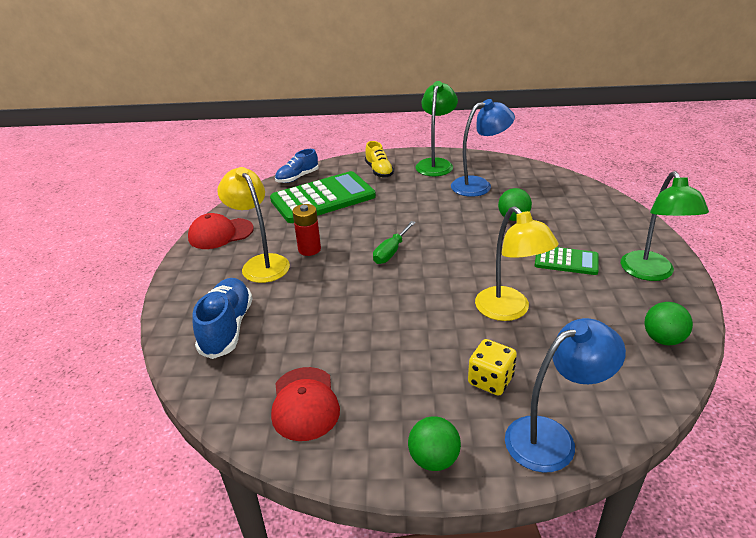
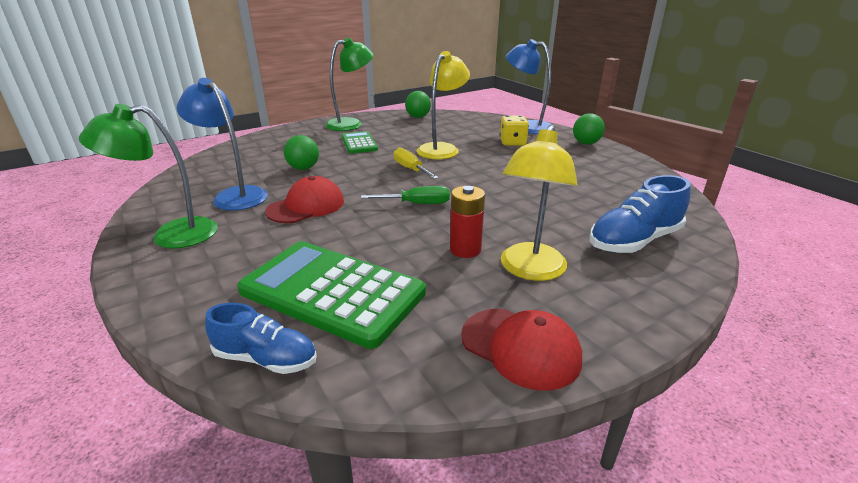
camera: 125 degrees left, 5 degrees down
(305, 403) = (624, 181): red cap -> red cap (306, 206)
(379, 171) = (208, 274): yellow shoe -> none
(464, 271) = (411, 169): none -> yellow screwdriver

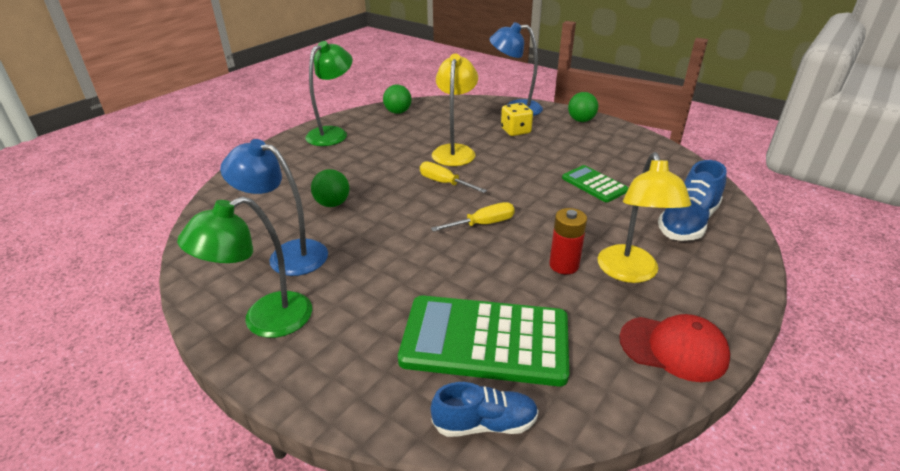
camera: 20 degrees left, 5 degrees up
(306, 206) = (377, 251): red cap -> none
(359, 143) = (364, 159): green calculator -> green calculator (594, 184)
(416, 204) = (483, 224): green screwdriver -> yellow screwdriver

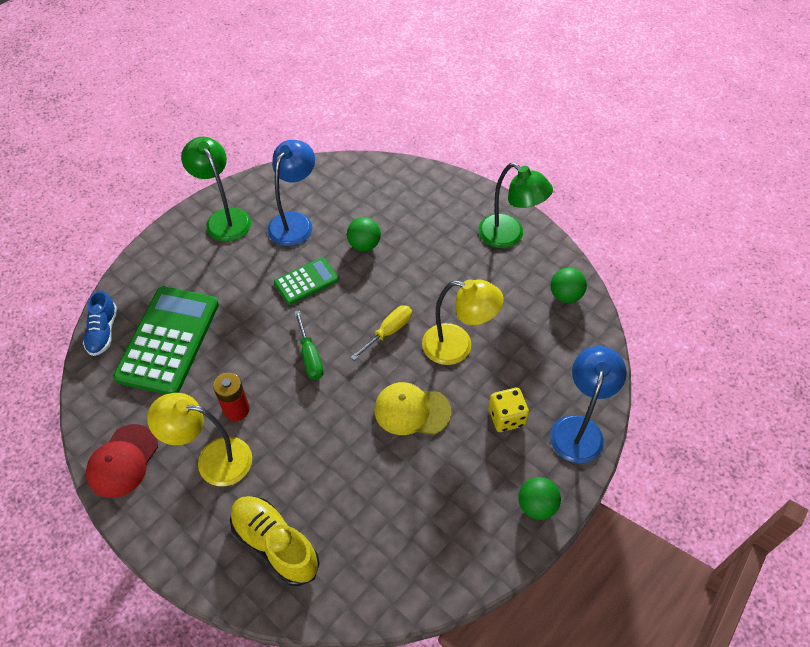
camera: 95 degrees right, 20 degrees up
(483, 224) = (310, 356): yellow screwdriver -> green screwdriver
(525, 167) = (411, 411): none -> yellow cap
(594, 184) = (365, 473): green calculator -> green calculator (306, 281)
(687, 223) = (275, 544): blue shoe -> yellow shoe

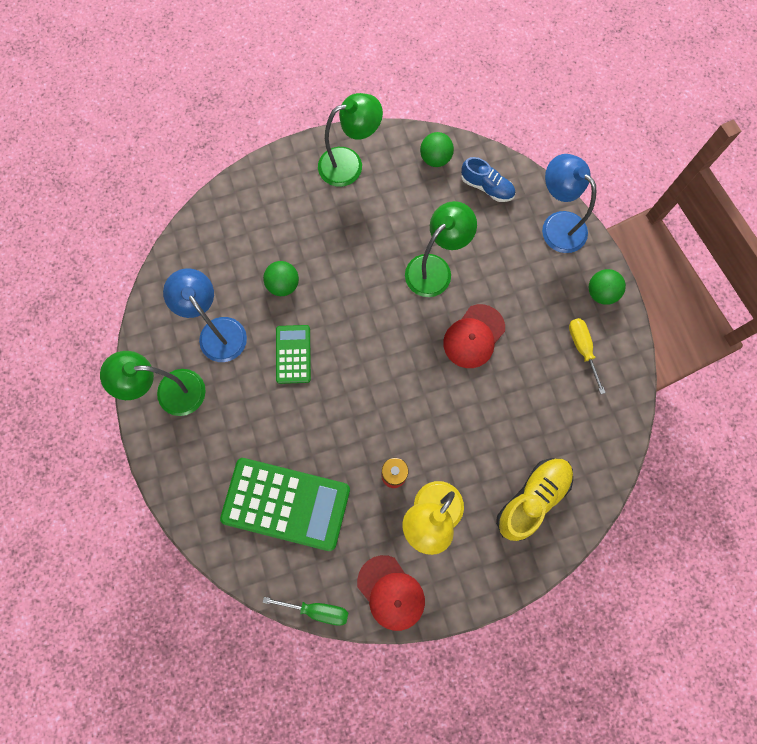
camera: 60 degrees left, 20 degrees up
(103, 332) = (240, 560): blue shoe -> blue shoe (487, 187)
(168, 340) = (286, 504): green calculator -> green calculator turned 150 degrees clockwise
(275, 544) = (532, 499): yellow shoe -> yellow shoe turned 150 degrees clockwise
(310, 356) = (375, 390): green screwdriver -> green screwdriver (316, 610)
(388, 332) = (388, 314): yellow screwdriver -> yellow screwdriver (582, 349)
(411, 411) = (474, 336): yellow cap -> red cap
(457, 346) = (435, 268): yellow lamp -> green lamp
(506, 417) = (519, 270): yellow dice -> none

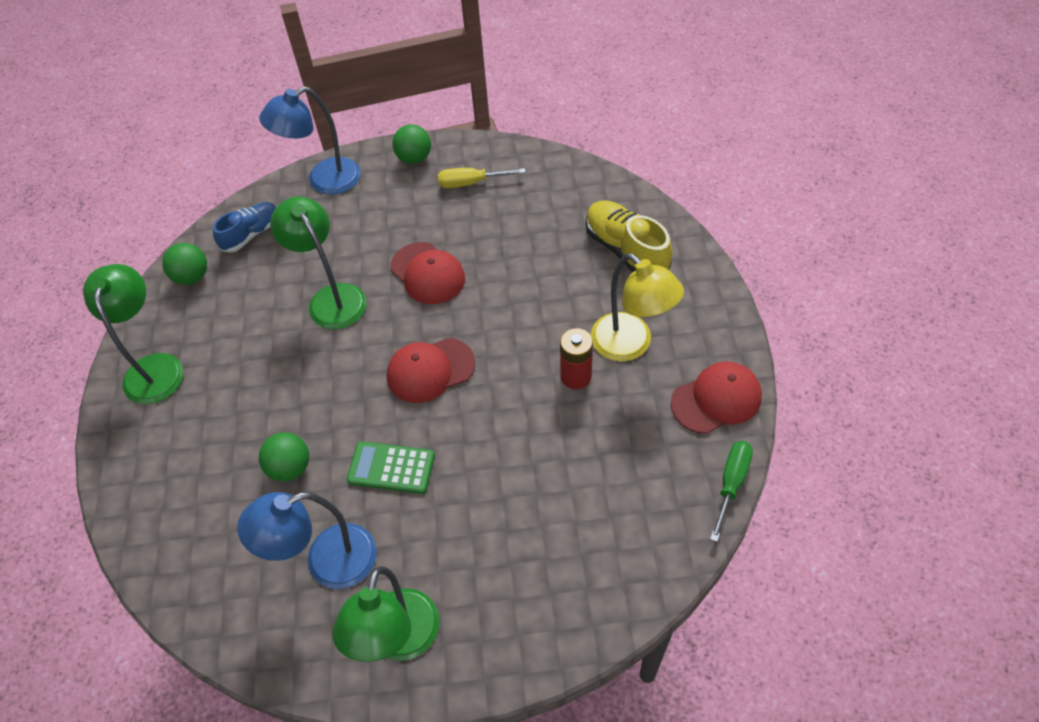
camera: 75 degrees left, 20 degrees down
(286, 504) = (591, 503): green calculator -> none
(380, 361) = (430, 370): none -> red cap

